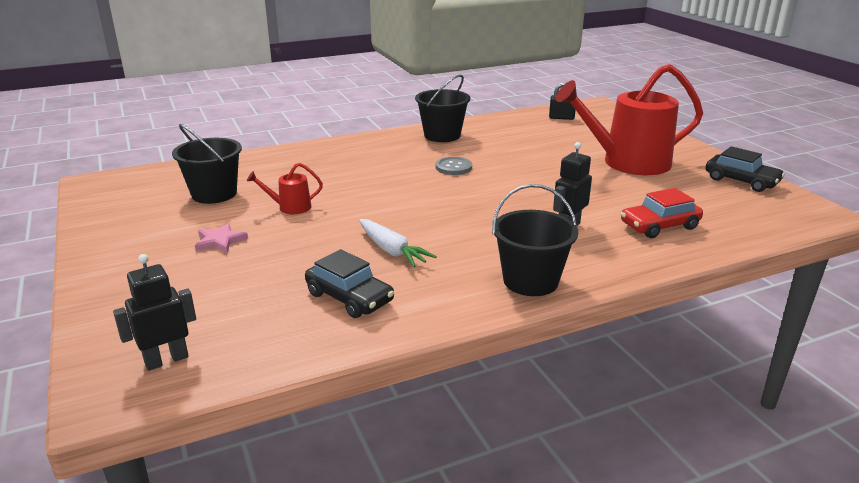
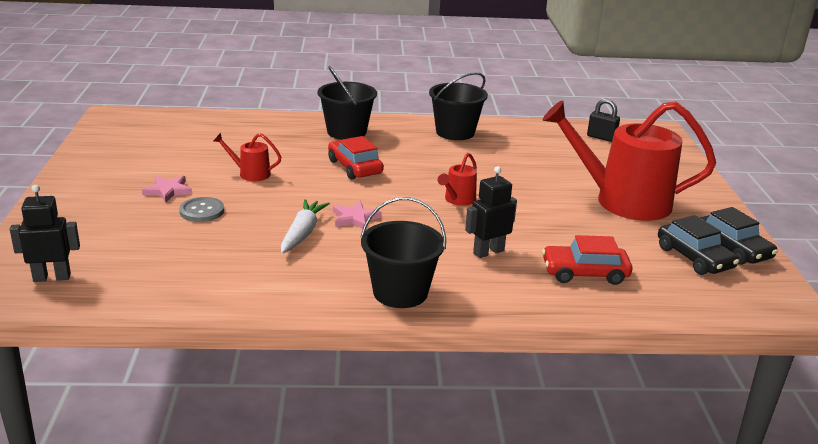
camera: 20 degrees right, 0 degrees up
(214, 194) = (198, 147): black bucket -> black bucket (346, 132)
(349, 297) = (230, 265): black car -> black car (694, 258)
(383, 181) = (355, 167): none -> red car
(391, 250) = (302, 233): white carrot -> white carrot turned 150 degrees counterclockwise
(427, 225) = (355, 218): none -> pink star
(453, 167) = (434, 167): grey button -> grey button (202, 211)
(500, 190) = (458, 200): none -> red watering can

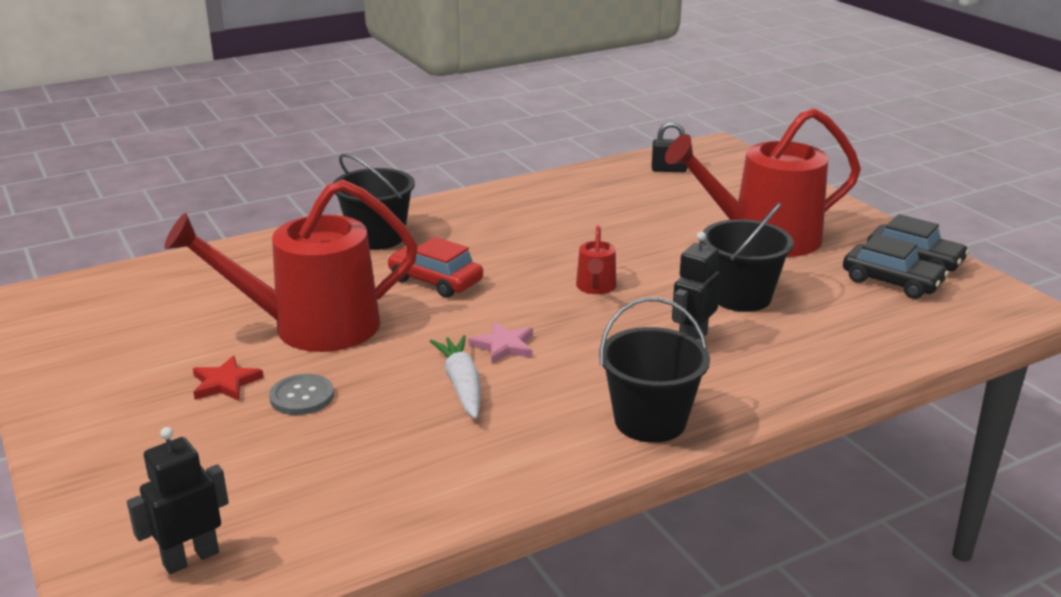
camera: 25 degrees left, 0 degrees up
(168, 191) = (225, 383): pink star -> red star
(250, 174) = (313, 327): red watering can -> red watering can, size x2.37
(455, 132) = (506, 204): black bucket -> black bucket (740, 297)
(584, 273) = (810, 333): red car -> none

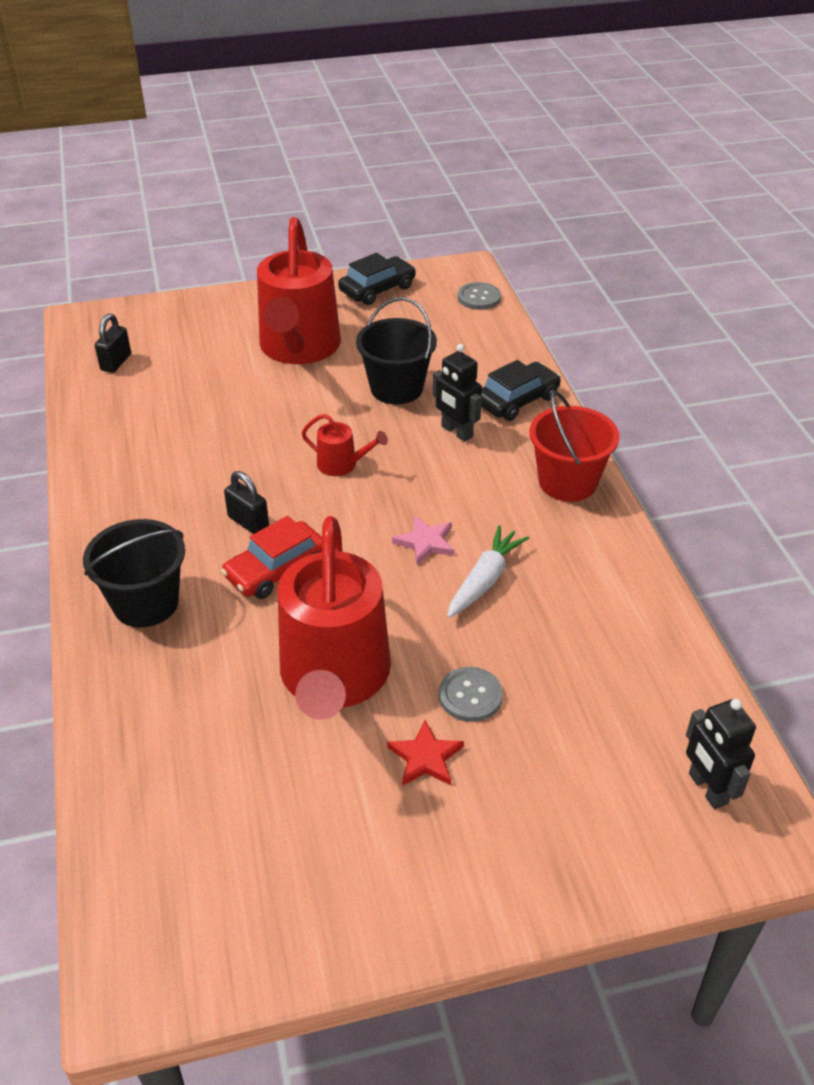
camera: 75 degrees left, 15 degrees up
(462, 385) = (484, 580): white carrot -> white carrot turned 120 degrees clockwise
(491, 259) = (248, 522): none -> black padlock
(650, 421) = (567, 482): black bucket -> red bucket
(892, 282) = (406, 310): black car -> black car (517, 400)
(969, 322) = (479, 297): none -> grey button

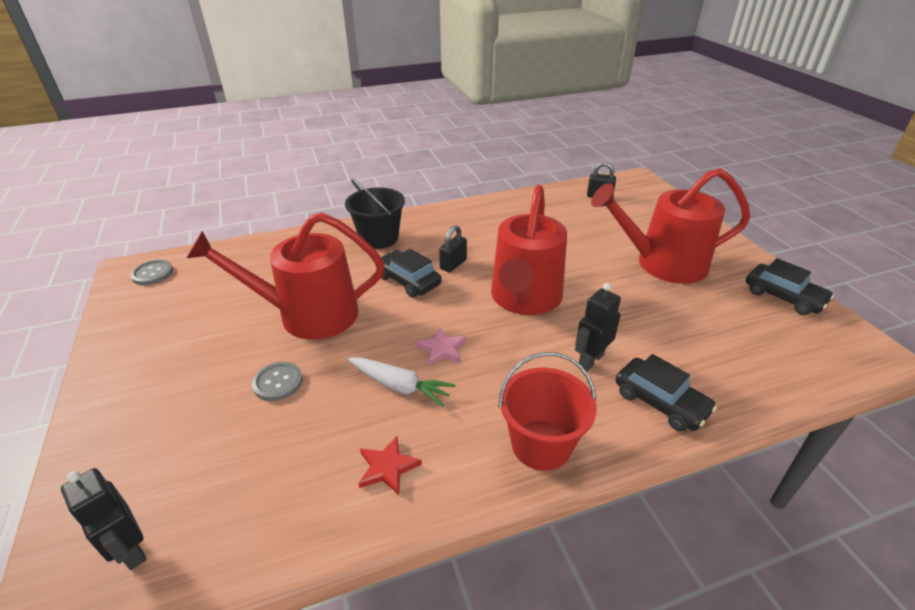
camera: 85 degrees right, 5 degrees down
(276, 570) = (408, 280): red car -> black car
(342, 464) = (525, 298): red watering can -> red watering can, size x2.37
(396, 388) = (636, 319): black bucket -> none
(425, 757) = (228, 362): red star -> red star (387, 467)
(479, 297) = (829, 366): grey button -> grey button (152, 273)
(707, 789) = (131, 550): black robot -> black robot turned 105 degrees counterclockwise

